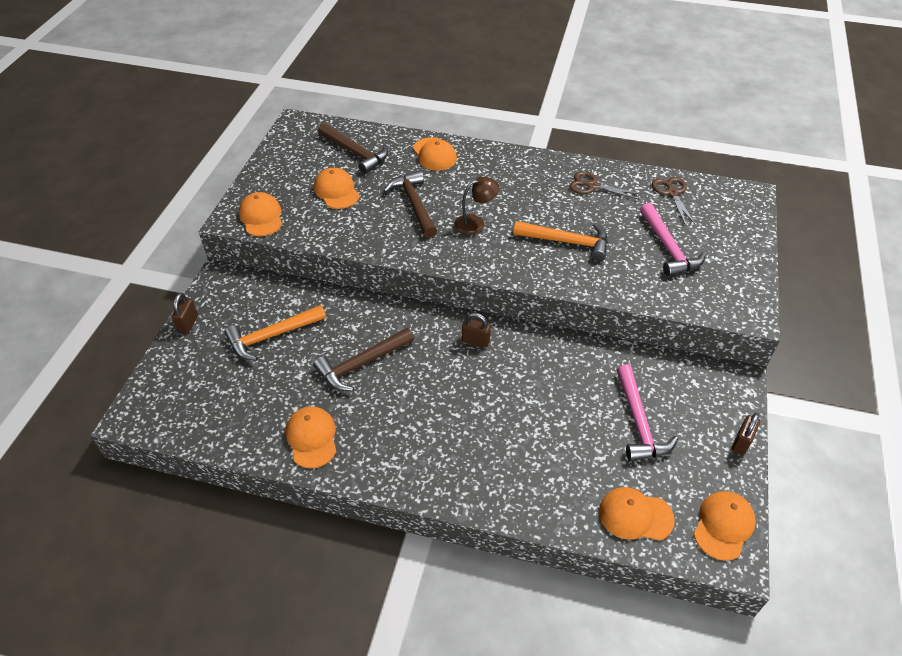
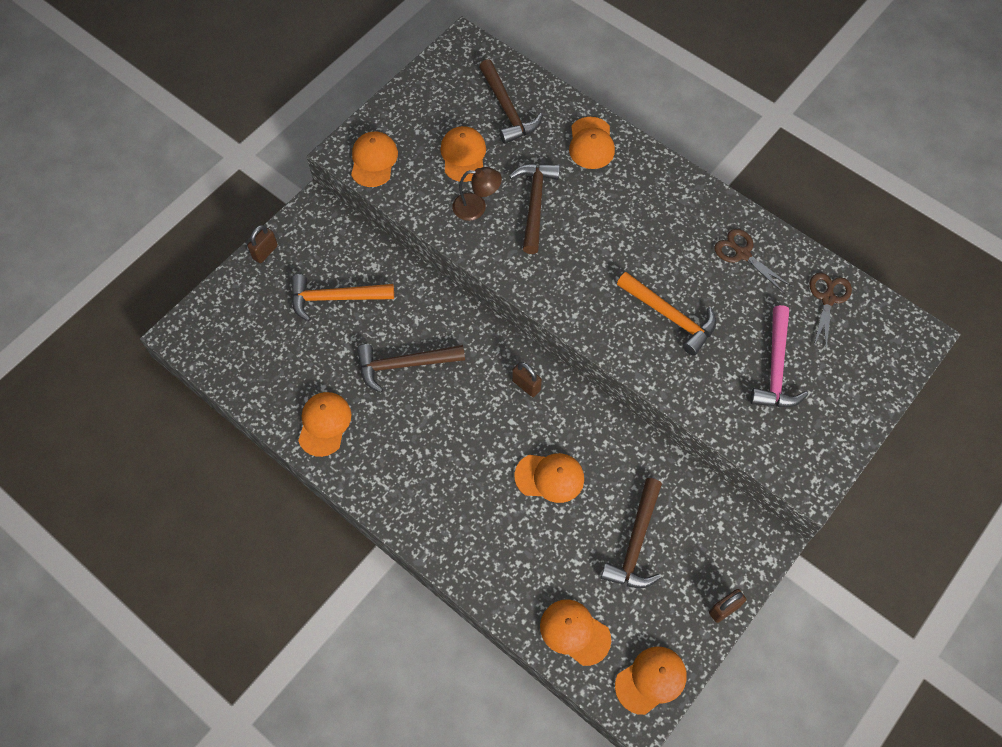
camera: 25 degrees right, 15 degrees up
(475, 223) = (586, 253): brown lamp -> brown lamp (476, 207)
(537, 401) = (549, 477): none -> orange cap
(638, 422) = (636, 543): pink hammer -> brown hammer

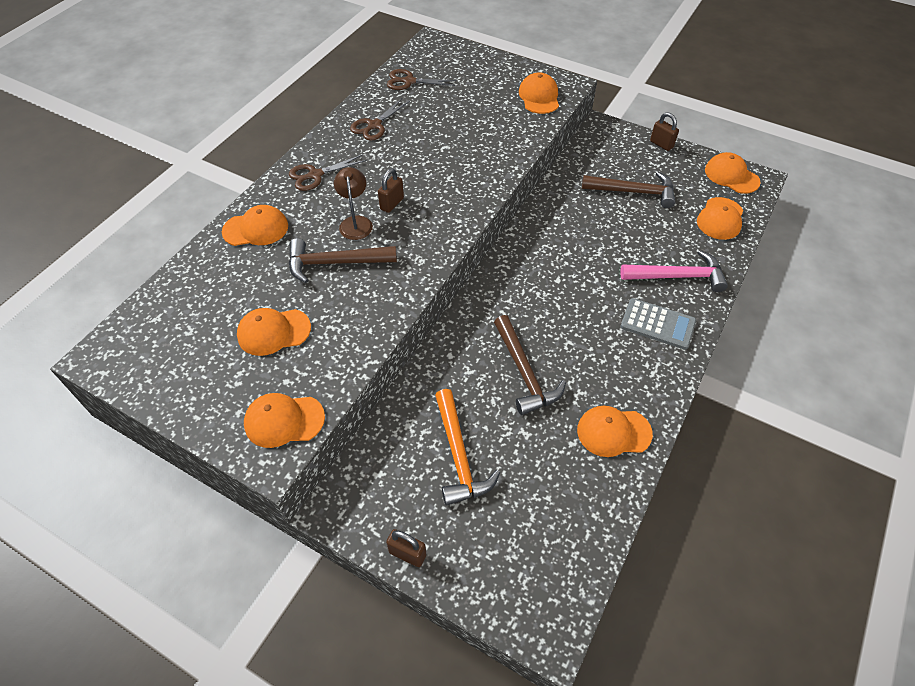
camera: 100 degrees left, 10 degrees down
(433, 503) = (657, 324): none -> grey calculator
(476, 207) = (344, 309): brown lamp -> brown lamp (355, 222)
(507, 109) = (207, 302): brown hammer -> none
(526, 385) = (518, 274): brown padlock -> brown padlock (392, 204)
(549, 477) = (600, 248): orange cap -> orange cap (539, 97)
(663, 194) = (315, 175): none -> brown scissors
(670, 316) = (445, 161): orange hammer -> none
(776, 368) = (477, 104): pink hammer -> pink hammer (677, 276)

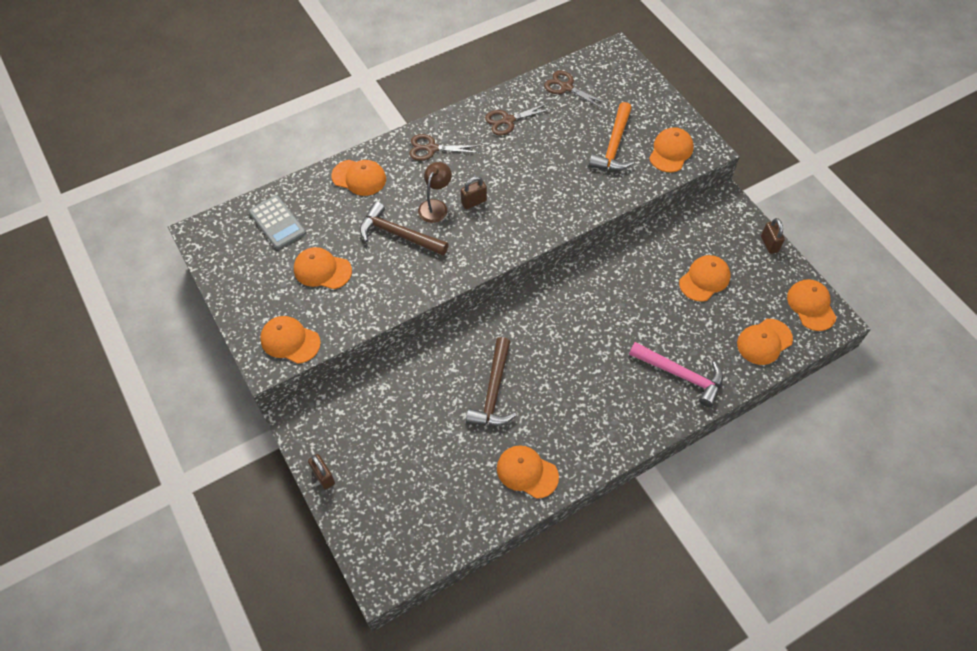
camera: 30 degrees right, 5 degrees up
(459, 455) = (402, 428): orange hammer -> orange hammer (614, 146)
(633, 192) = (704, 279): brown hammer -> orange cap
(657, 324) = (629, 407): grey calculator -> grey calculator (277, 223)

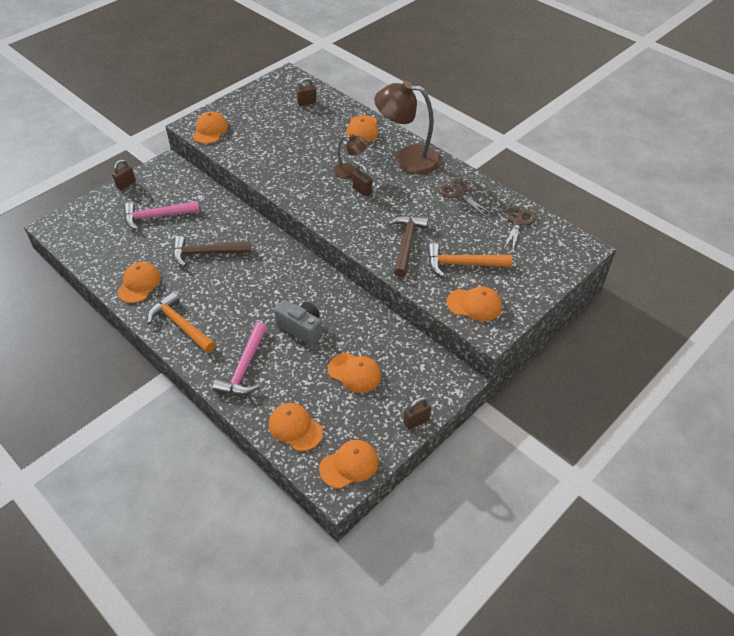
camera: 75 degrees right, 10 degrees down
(277, 223) = (307, 103): grey calculator -> brown padlock
(322, 270) = (272, 131): orange cap -> none
(398, 234) = (316, 159): brown hammer -> brown hammer (406, 244)
(406, 442) = (157, 216): none -> pink hammer
(431, 148) = (407, 158): brown scissors -> brown lamp
(606, 431) = (181, 325): none -> orange hammer
(637, 314) = (301, 329): none -> grey camera

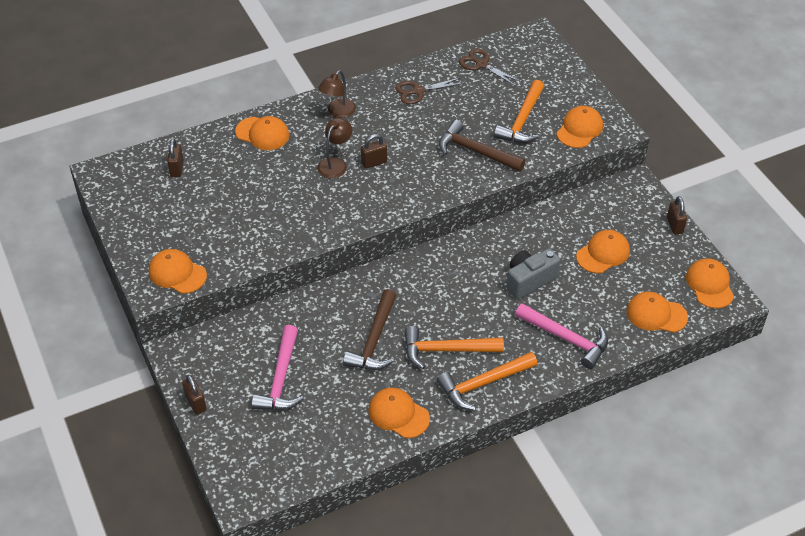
camera: 70 degrees left, 0 degrees up
(208, 295) = (446, 350): none -> orange hammer
(295, 428) = (656, 314): orange cap -> orange cap turned 45 degrees clockwise
(407, 158) = (338, 112): brown lamp -> brown lamp, size x0.51

